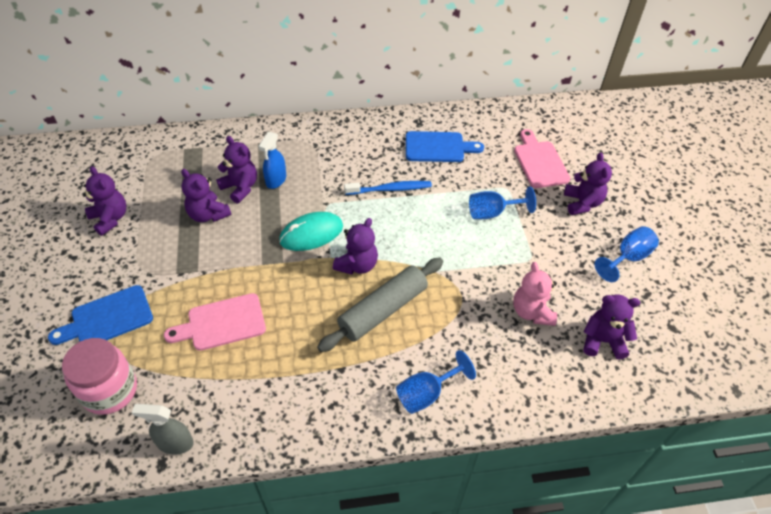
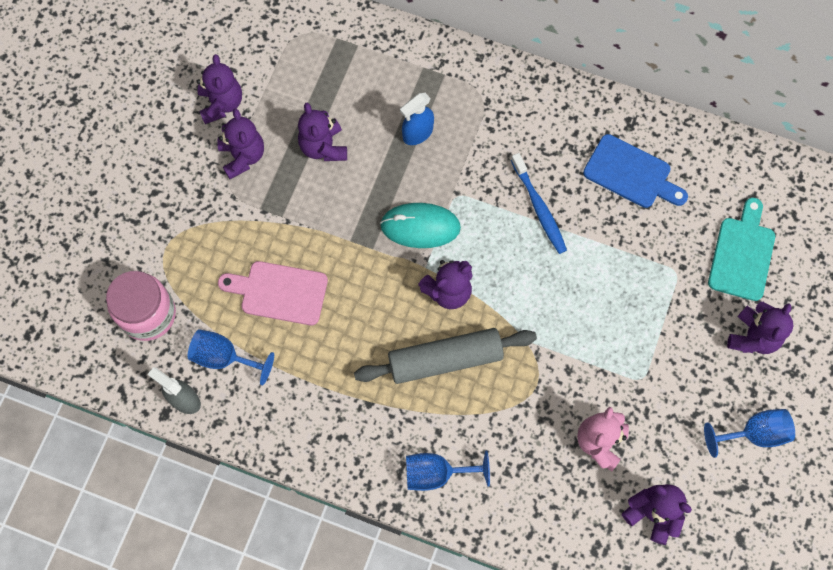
camera: 30 degrees right, 20 degrees up
(108, 318) = (174, 231): blue cutting board -> none
(240, 188) = (374, 125): purple teddy bear -> purple teddy bear (243, 156)
(390, 189) = (539, 208): blue toothbrush -> blue toothbrush turned 45 degrees clockwise
(492, 213) = (637, 298): blue goblet -> blue goblet (224, 357)
(539, 162) = (742, 254): pink cutting board -> turquoise cutting board

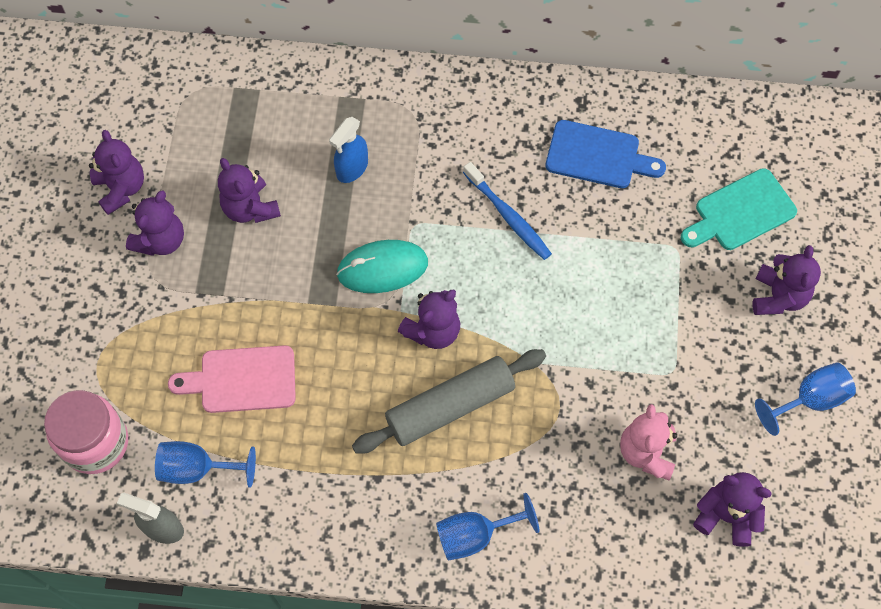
camera: 15 degrees left, 5 degrees down
(243, 156) = (161, 240): purple teddy bear -> purple teddy bear turned 60 degrees clockwise
(742, 254) = (741, 212): turquoise cutting board -> turquoise cutting board turned 120 degrees counterclockwise

